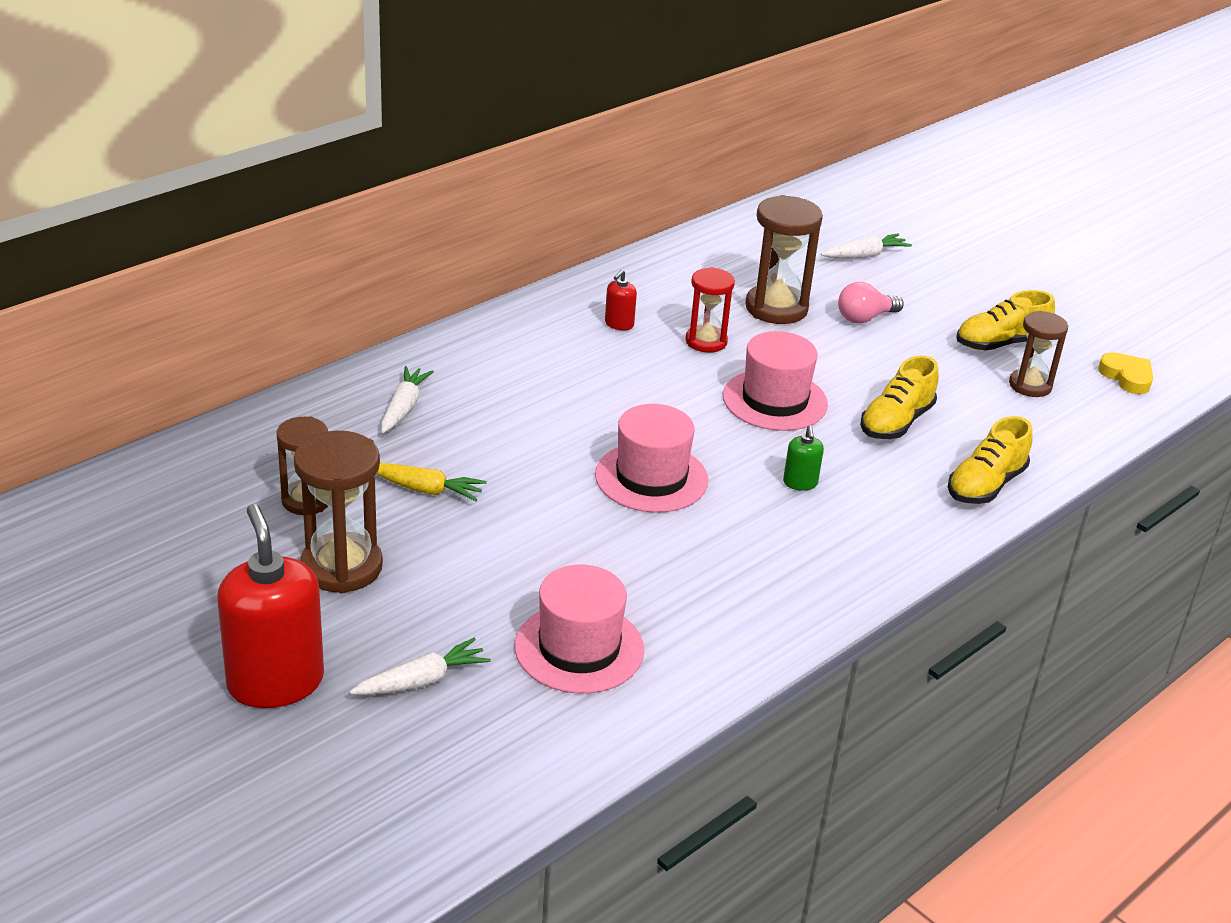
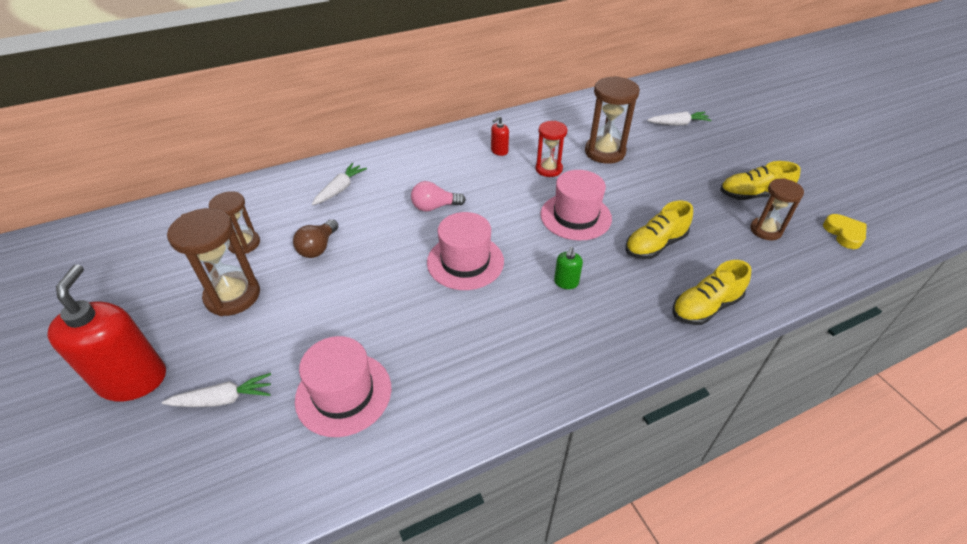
camera: 20 degrees right, 10 degrees up
(426, 489) = (318, 247): yellow carrot -> brown light bulb
(865, 318) = (662, 166): pink light bulb -> pink light bulb (434, 207)

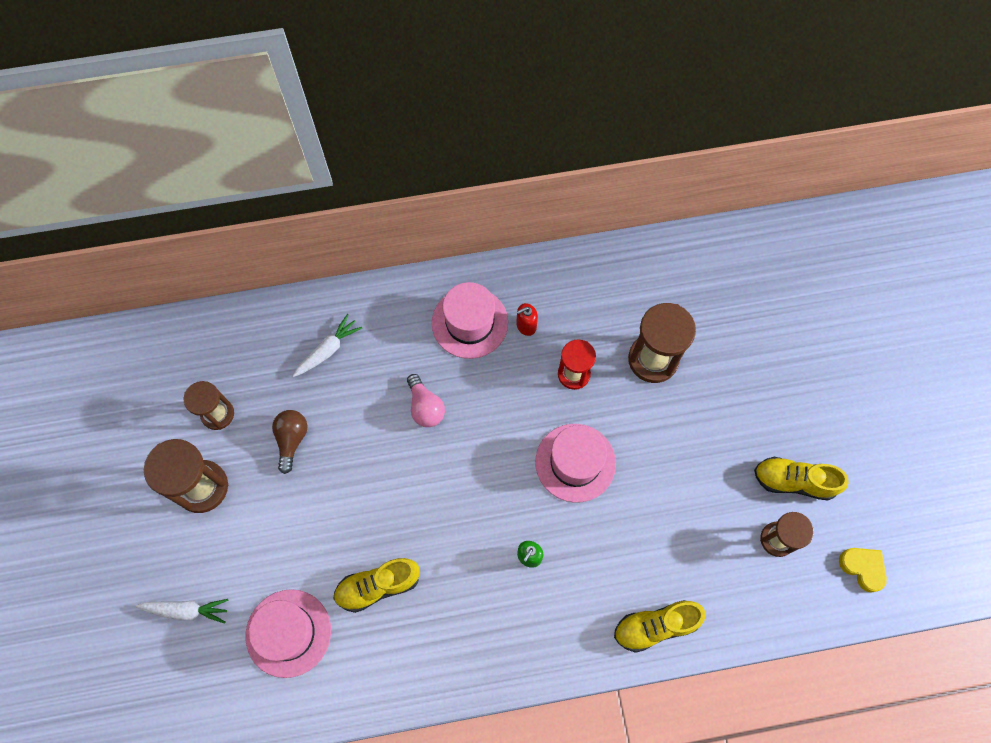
camera: 15 degrees right, 25 degrees up
(133, 379) = (112, 567): red soap dispenser -> none
(318, 247) = (291, 440): brown light bulb -> brown light bulb turned 150 degrees clockwise
(434, 207) = (425, 407): pink light bulb -> pink light bulb turned 120 degrees counterclockwise
(465, 262) = (436, 500): pink hat -> pink hat (469, 322)
(655, 245) = (643, 529): yellow shoe -> yellow shoe (378, 586)
(678, 124) = (770, 326): white carrot -> none
(844, 234) = (863, 568): yellow heart -> yellow heart turned 45 degrees counterclockwise

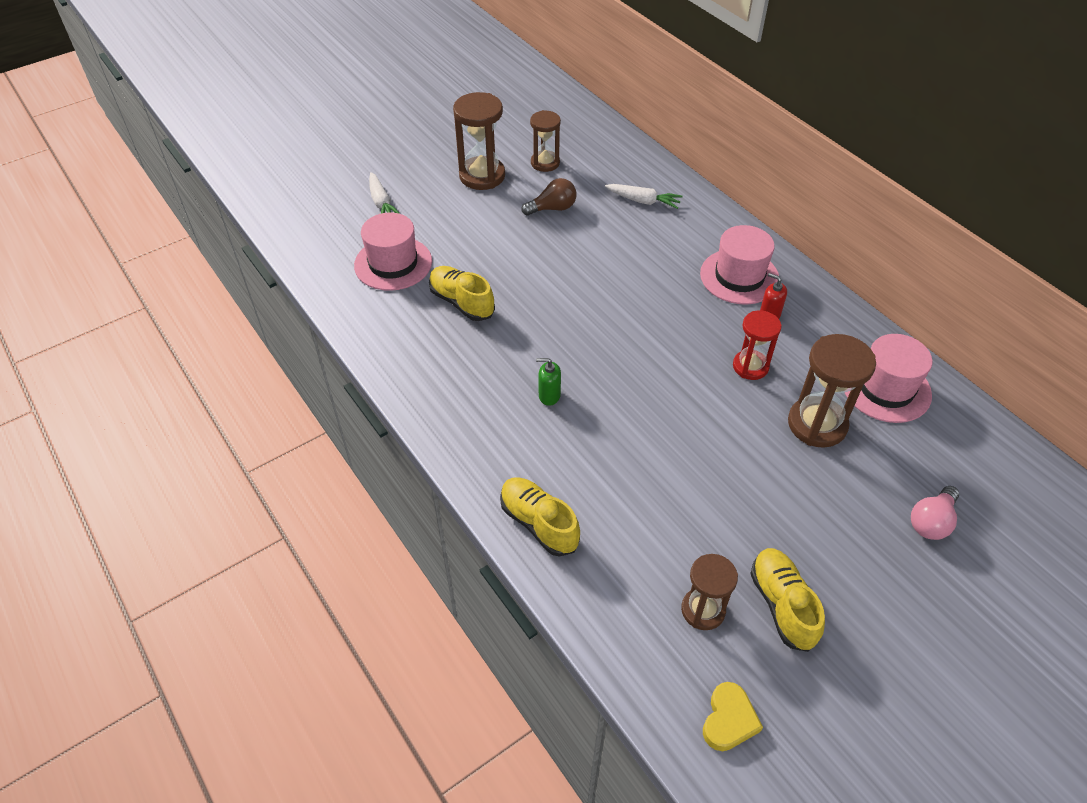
camera: 65 degrees right, 20 degrees down
(425, 407) = (639, 276): pink light bulb -> pink light bulb (931, 522)
(575, 462) = (663, 398): pink hat -> pink hat (886, 388)

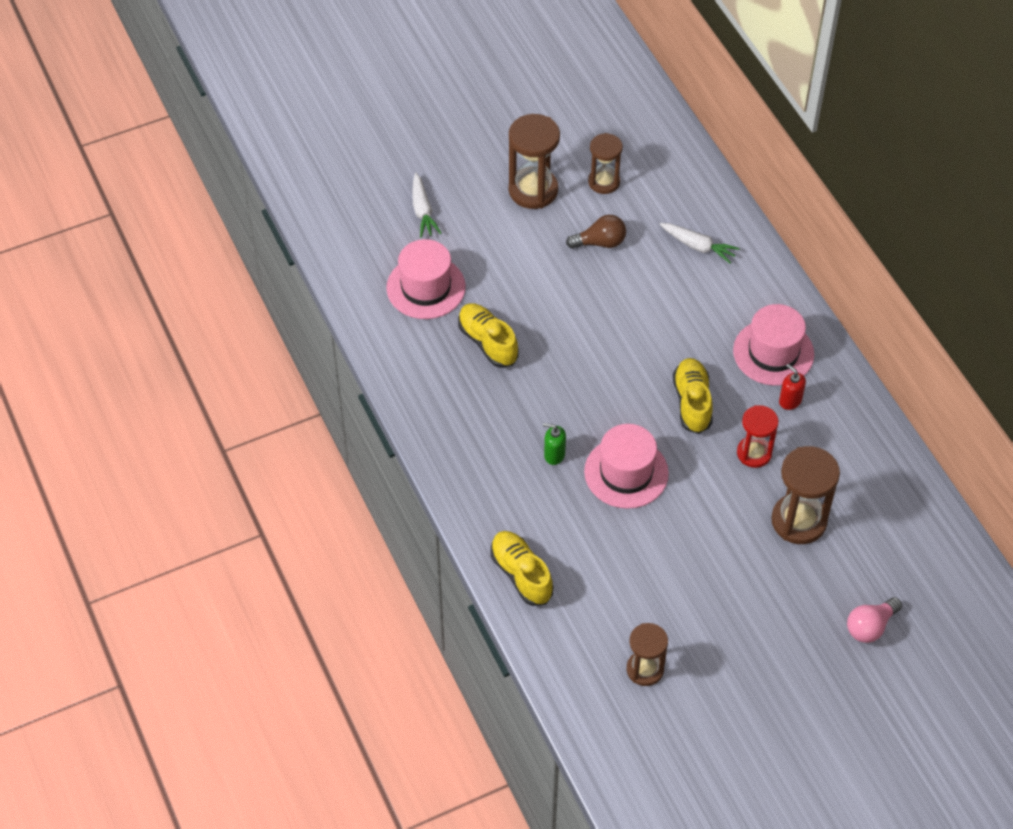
camera: 10 degrees right, 5 degrees up
(729, 720) = (642, 756): yellow heart -> none
(782, 605) = (713, 676): yellow shoe -> yellow shoe (692, 402)
(886, 388) = (878, 495): pink hat -> pink hat (626, 472)

